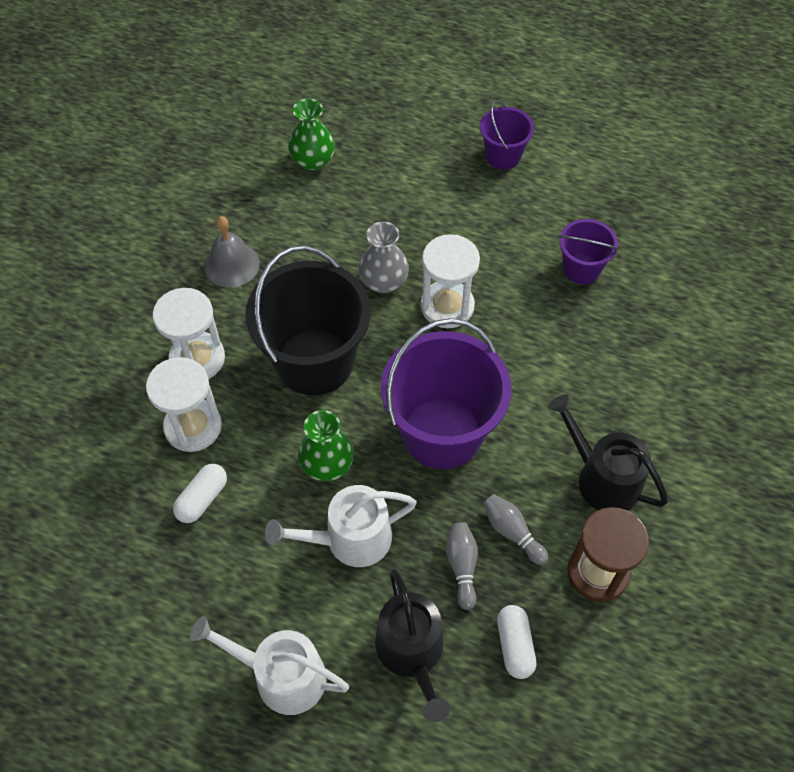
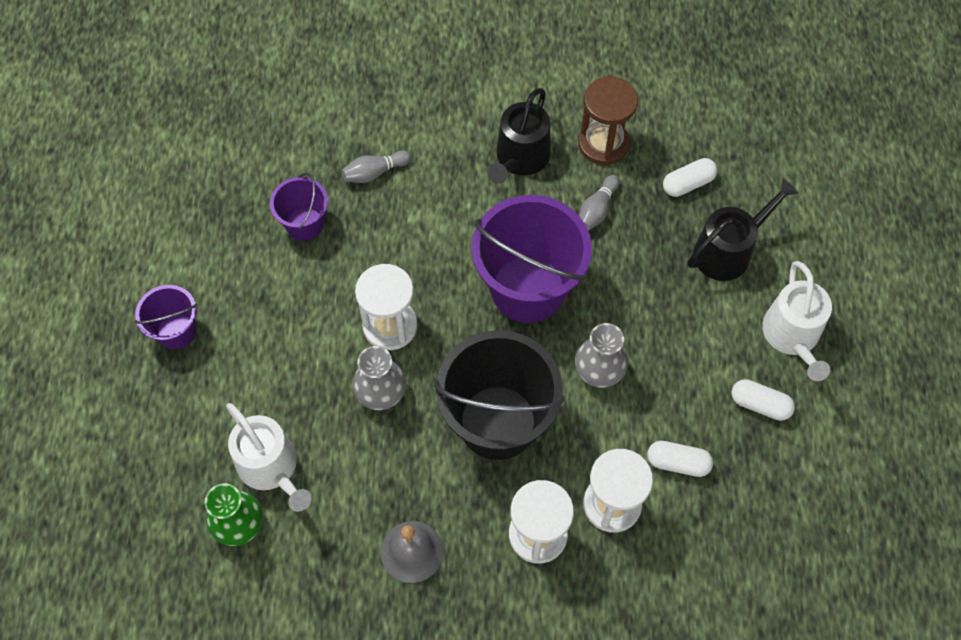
camera: 110 degrees left, 5 degrees up
(222, 604) = (760, 404): none -> white capsule
(327, 465) = (599, 370): green vase -> grey vase
(350, 539) = (658, 327): white watering can -> white watering can (271, 468)
(462, 566) = (643, 237): grey bowling pin -> grey bowling pin (375, 172)

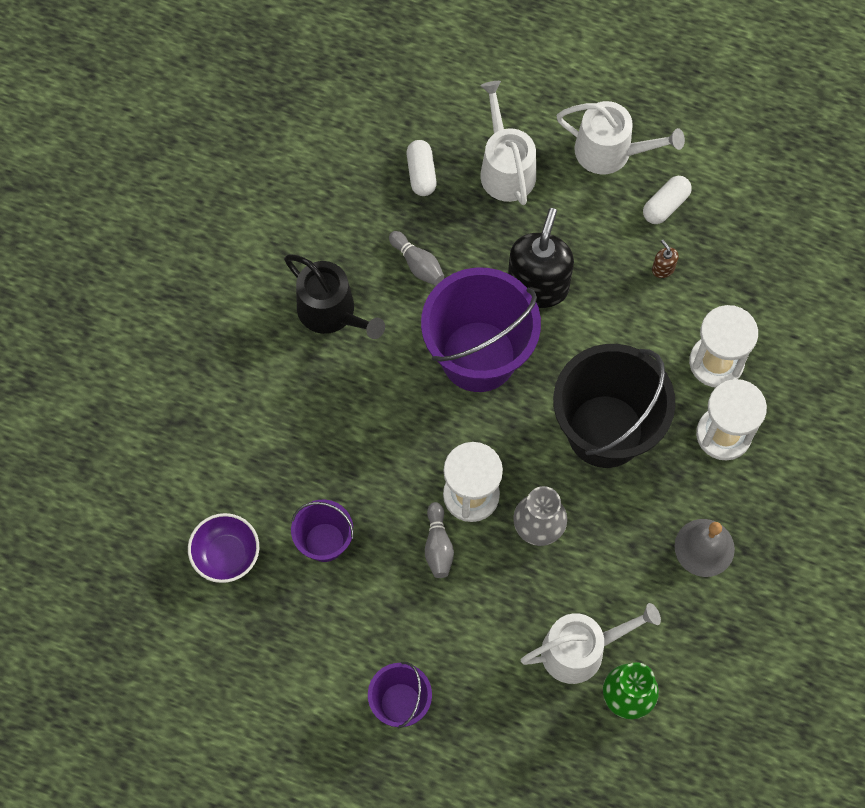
camera: 70 degrees left, 5 degrees up
(268, 155) = (226, 555): none -> purple bowl
(375, 172) = (291, 455): grey bowling pin -> grey bowling pin (438, 545)
(599, 370) = (585, 325): grey vase -> none
(603, 143) = (346, 230): brown hourglass -> none
(621, 316) = (538, 285): none -> black soap dispenser
(678, 463) = (696, 294): white capsule -> none
(690, 423) = (663, 268): none -> brown soap dispenser
(728, 251) = (505, 168): black watering can -> white watering can

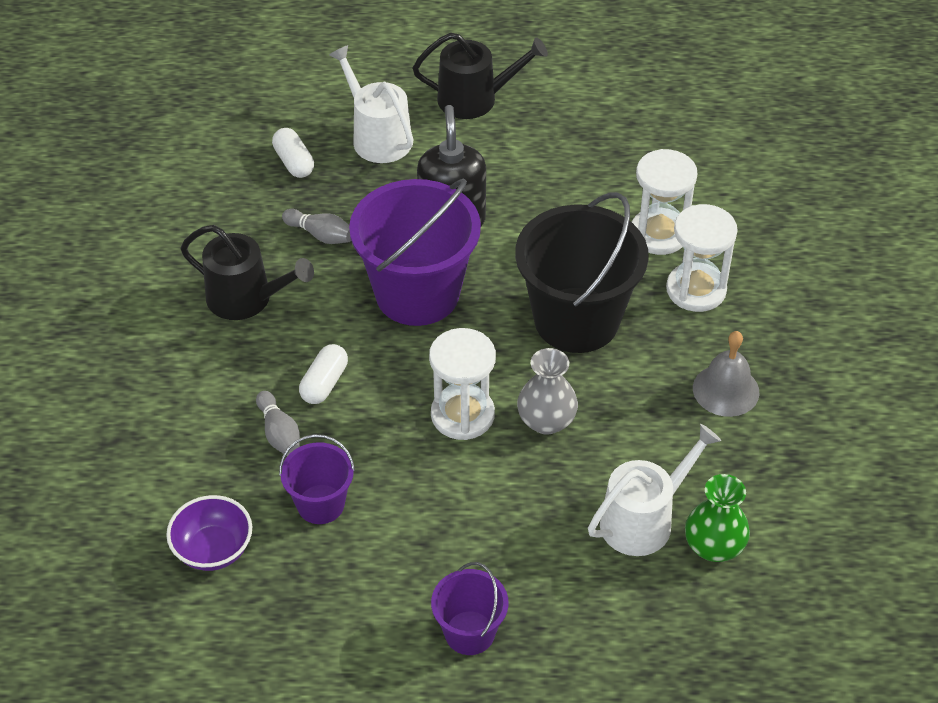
camera: 20 degrees left, 20 degrees down
(438, 545) = (447, 470): grey bowling pin -> grey bowling pin (279, 433)
(610, 152) = (475, 99): white watering can -> black watering can
(663, 268) = (569, 174): brown soap dispenser -> none
(665, 205) = (548, 126): white capsule -> white capsule (324, 383)

